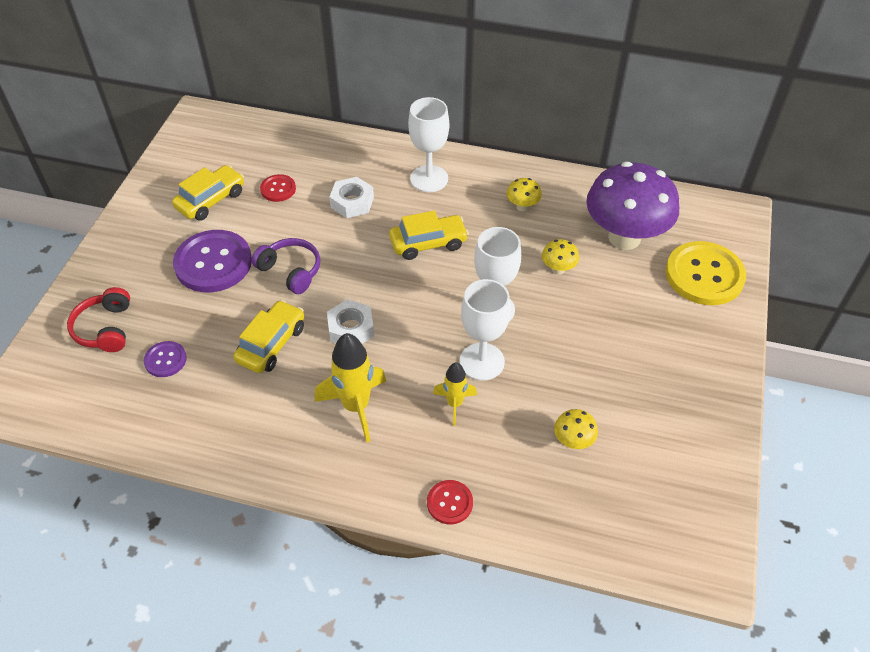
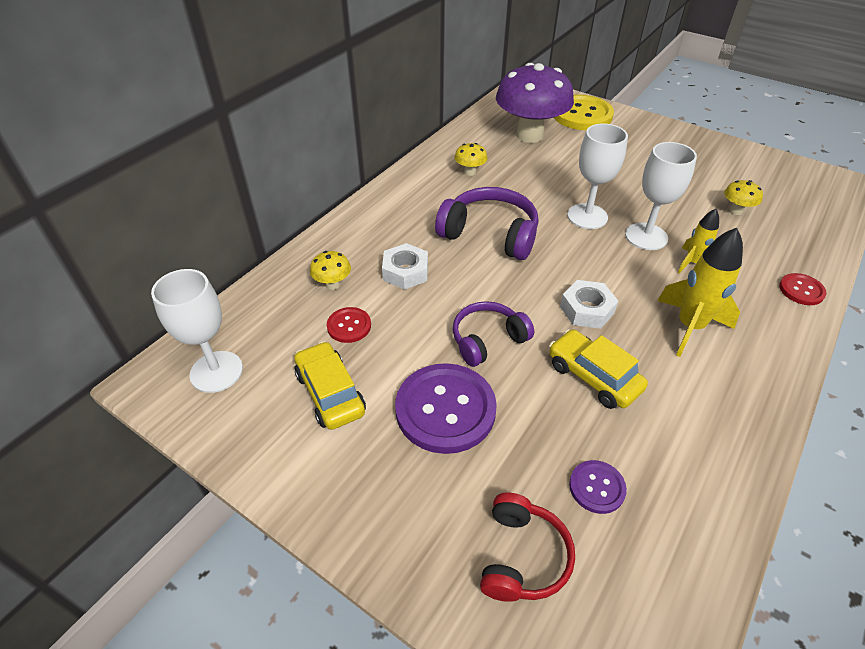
camera: 70 degrees left, 5 degrees down
(105, 328) = (522, 556): red headphones -> red headphones turned 90 degrees counterclockwise
(428, 243) = (490, 234): yellow car -> purple headphones
(429, 179) = (402, 214): white goblet -> white goblet (216, 372)
(558, 269) = (552, 173): yellow mushroom -> yellow mushroom (333, 284)

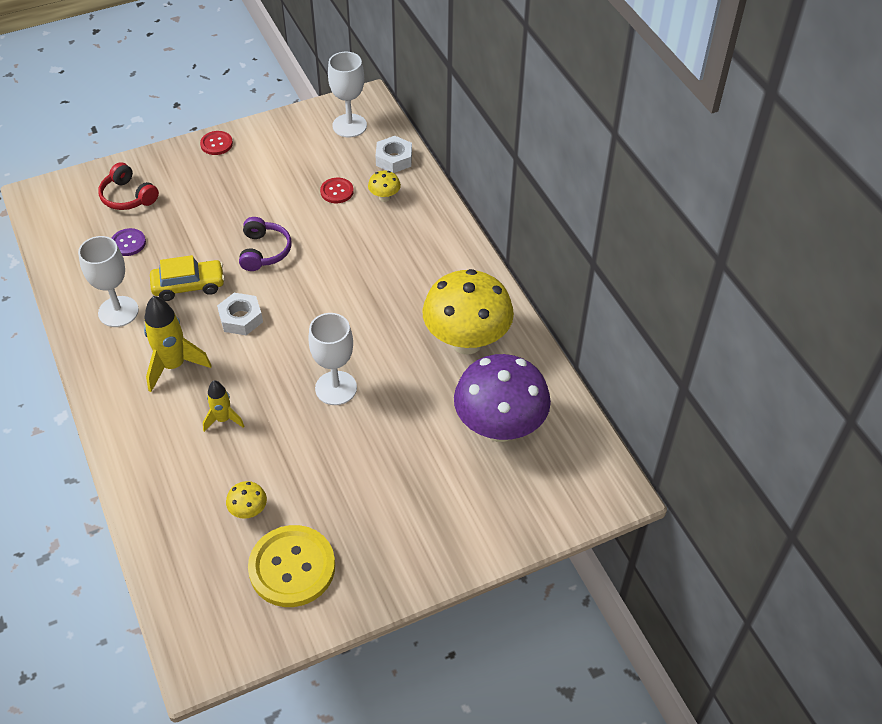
camera: 120 degrees right, 5 degrees up
(330, 393) = (289, 165): yellow car -> none
(405, 272) = (365, 239): white nut -> white nut (394, 159)
(445, 409) = (232, 207): purple button -> none
(470, 172) = (466, 341): yellow mushroom -> yellow mushroom, size x2.47
(490, 234) = (367, 309): purple headphones -> none
(582, 115) = (509, 507): yellow button -> yellow button (292, 567)
(646, 236) = (277, 412): white goblet -> white goblet (118, 311)
(801, 290) = (134, 468): red button -> red button (216, 144)

